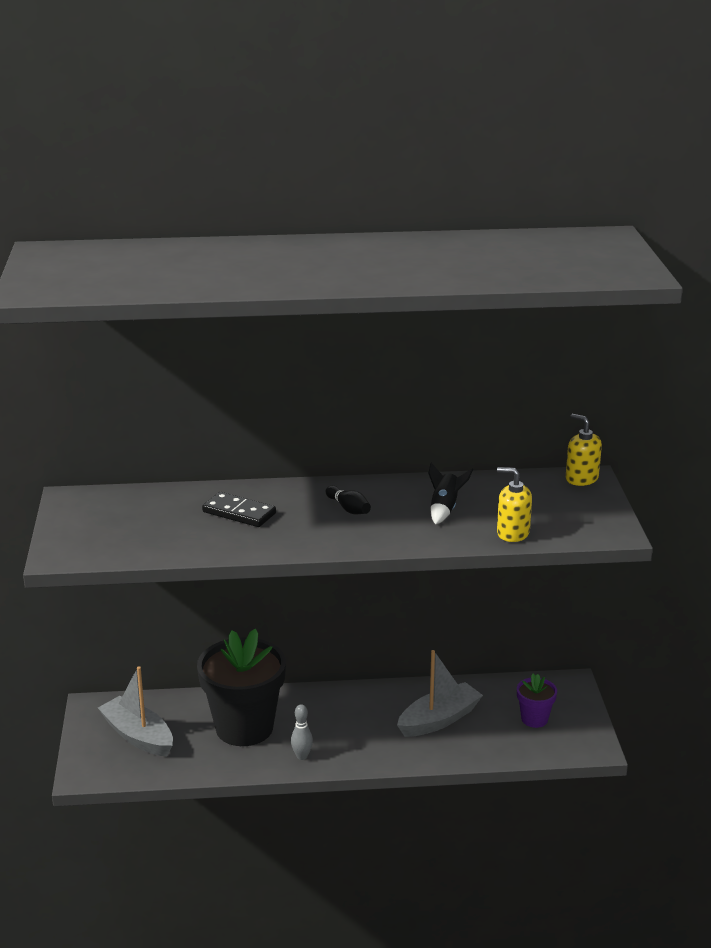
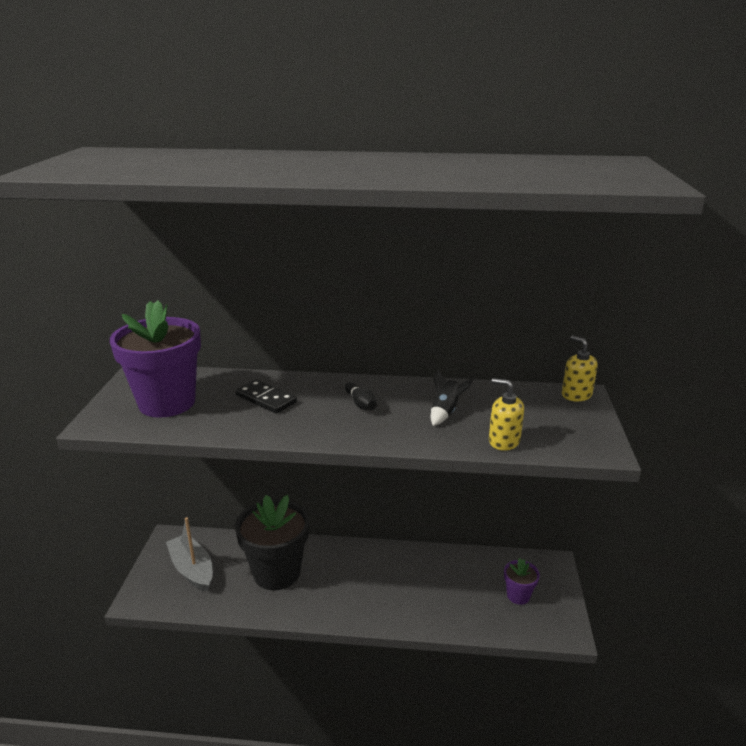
camera: 10 degrees right, 0 degrees up
(126, 527) = (167, 403): none -> purple flower pot
(302, 756) = (314, 606): grey bowling pin -> none
(439, 720) = (436, 585): grey boat -> none

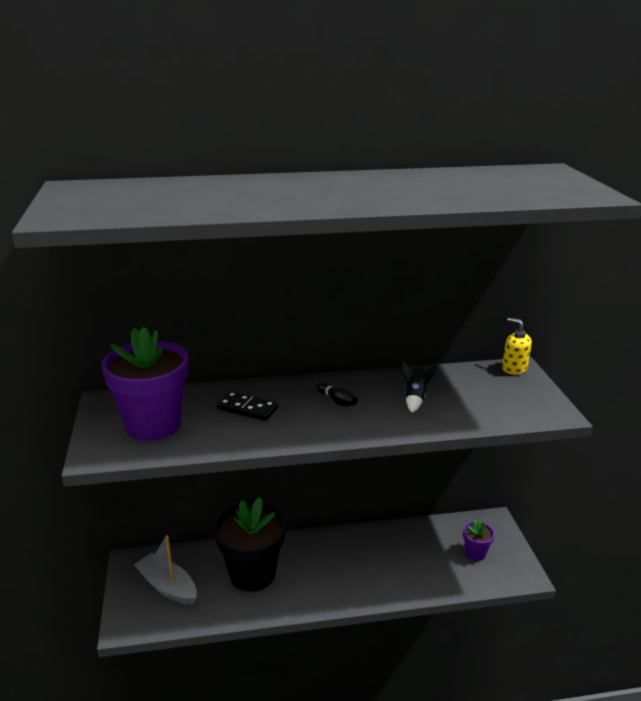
camera: 15 degrees left, 0 degrees up
(504, 441) = (476, 417): yellow soap dispenser -> none

